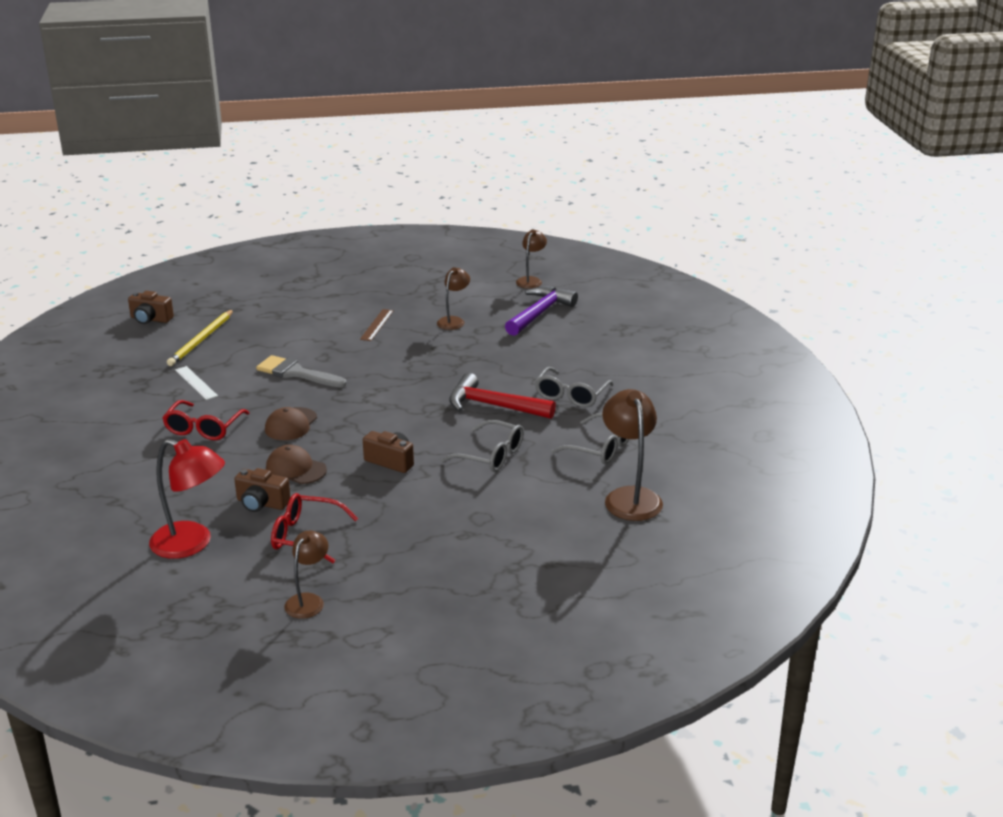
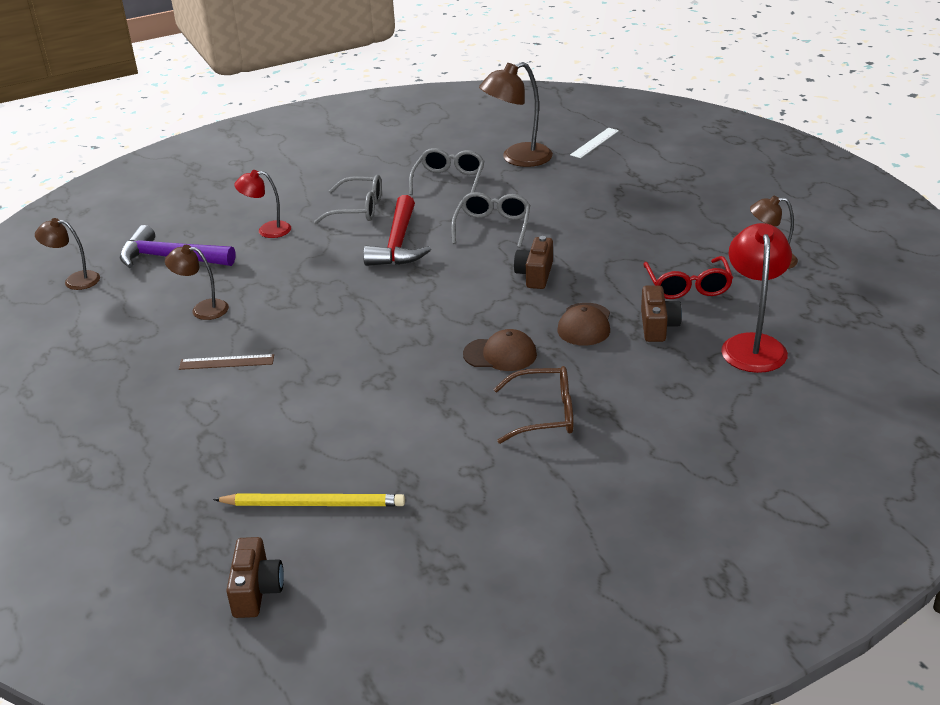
camera: 105 degrees left, 5 degrees up
(196, 383) = (439, 462): white ruler -> white ruler (594, 143)
(204, 428) = (544, 414): red glasses -> brown glasses
(296, 373) = (379, 387): grey brush -> none
(559, 352) = (267, 230): none -> red lamp

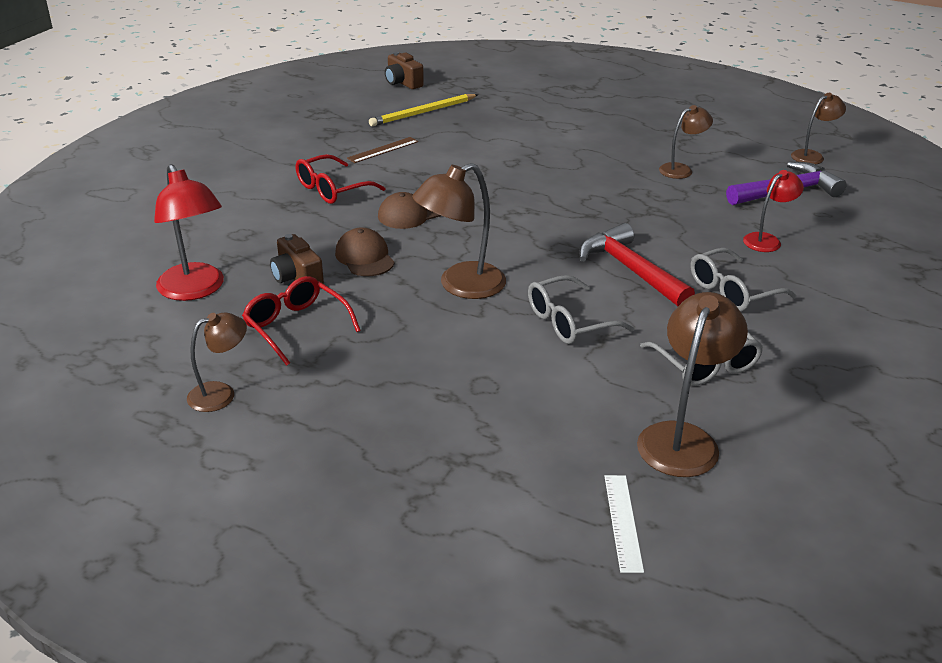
camera: 140 degrees right, 0 degrees up
(226, 362) = (598, 149): brown ruler -> brown ruler (383, 150)
(492, 227) = (569, 321): grey glasses -> grey glasses turned 90 degrees clockwise
(535, 275) = (460, 286): brown camera -> brown lamp
(544, 414) = (332, 189): brown glasses -> red glasses

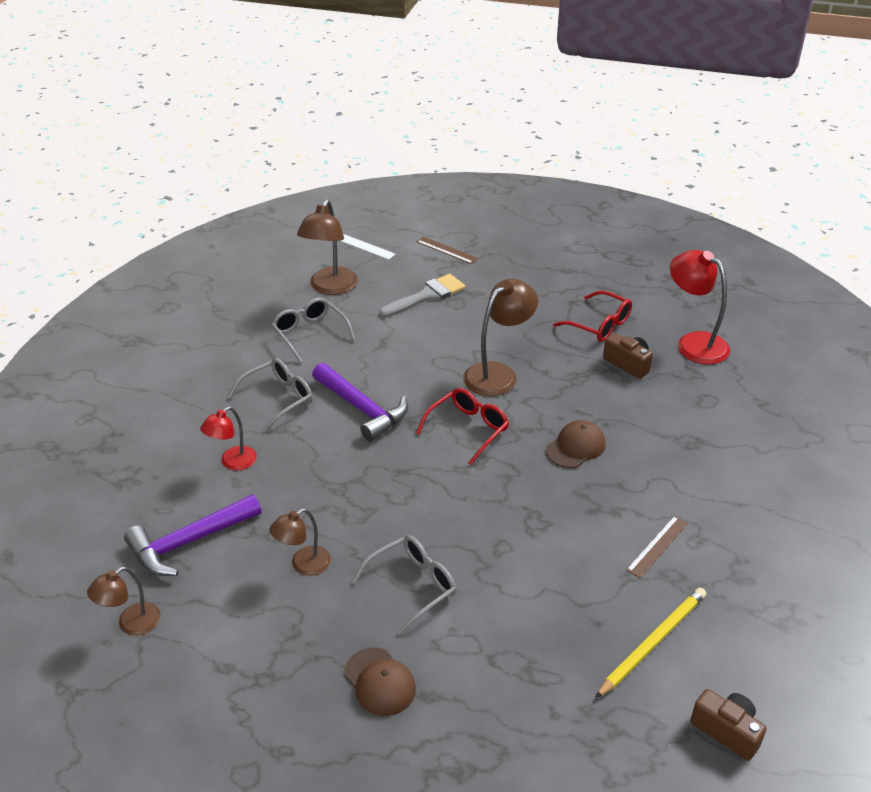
camera: 170 degrees right, 5 degrees up
(221, 393) = (613, 278): brown lamp -> none
(332, 189) = (669, 470): red glasses -> red glasses (467, 429)
(365, 257) = (587, 390): brown cap -> brown cap (379, 682)
(469, 490) = (446, 250): none -> brown ruler
(526, 402) = (427, 296): none -> grey brush
(569, 321) = (407, 354): grey glasses -> grey glasses (412, 586)
(622, 522) = (365, 246): white ruler -> white ruler turned 45 degrees counterclockwise
(630, 270) = (362, 409): red hammer -> purple hammer

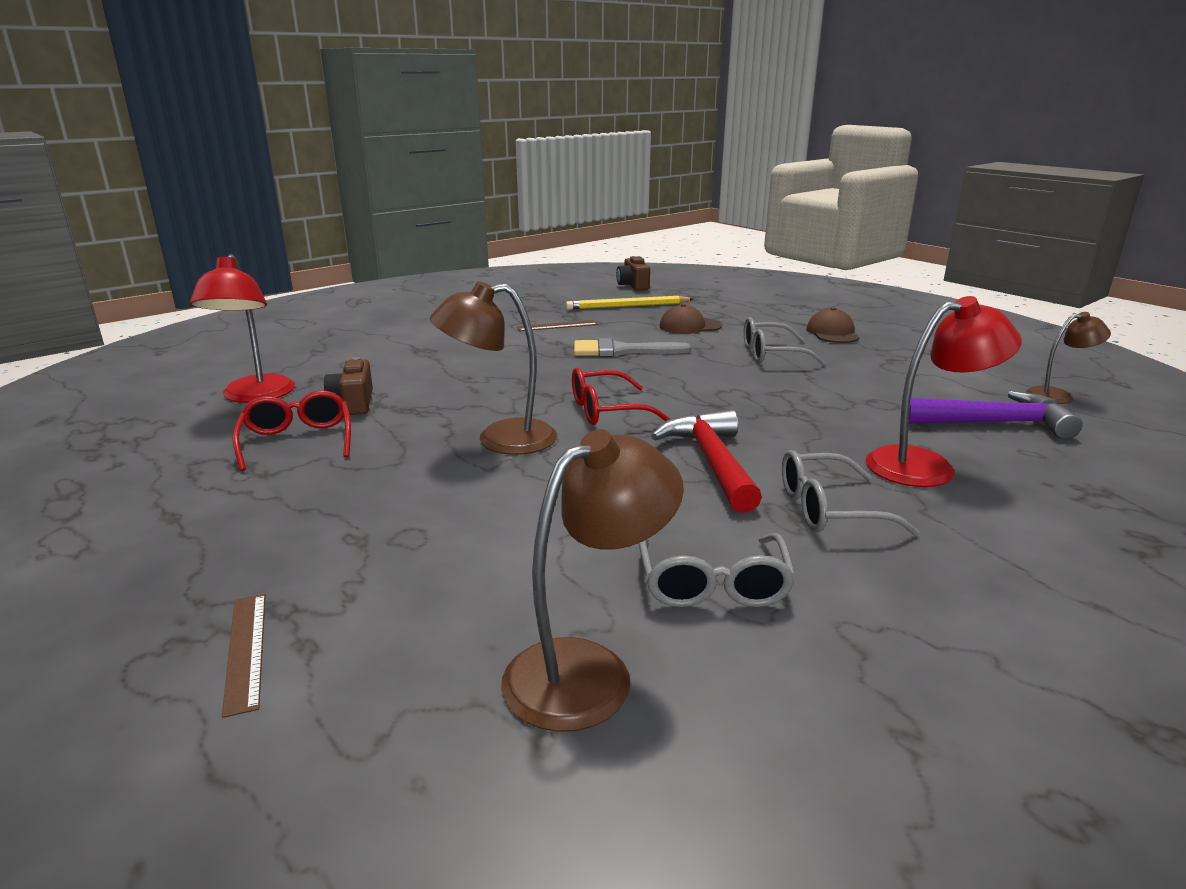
camera: 145 degrees left, 15 degrees down
(233, 462) = (926, 465): red lamp -> red lamp, size x1.65
(303, 565) = (866, 383): brown lamp -> none
(362, 409) = (711, 461): purple hammer -> red hammer
(365, 246) = (380, 763): white ruler -> none
(427, 296) = (434, 568): grey brush -> grey brush (621, 351)
(575, 447) = (523, 373): brown cap -> brown cap (690, 326)

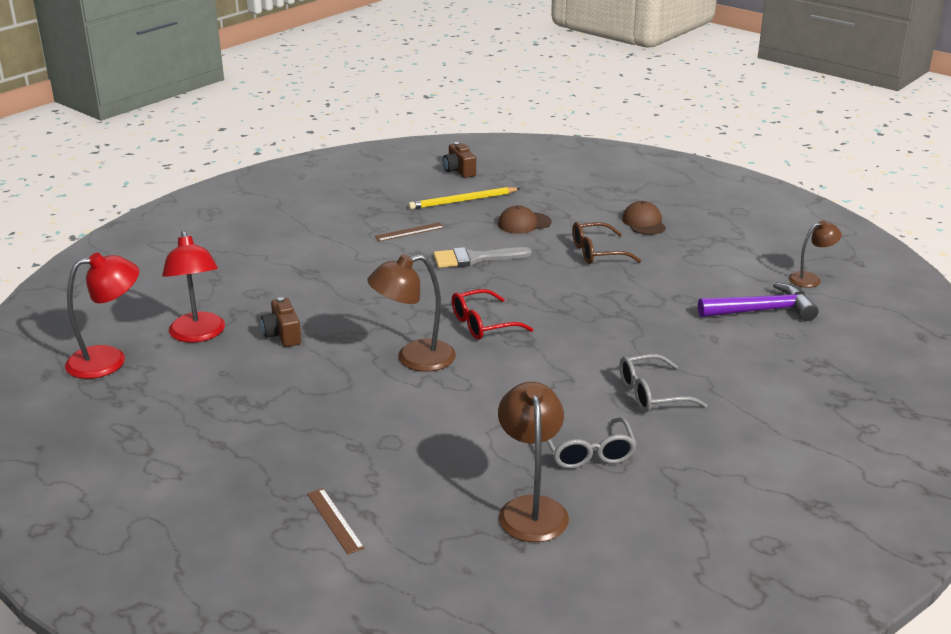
camera: 10 degrees left, 5 degrees up
(297, 441) = (263, 375): red glasses -> none
(588, 670) = (531, 509): brown lamp -> brown lamp turned 45 degrees counterclockwise
(711, 461) = (570, 363): red hammer -> none
(772, 354) = (597, 252): grey glasses -> brown glasses
(926, 465) = (713, 353): red lamp -> red lamp (109, 360)

